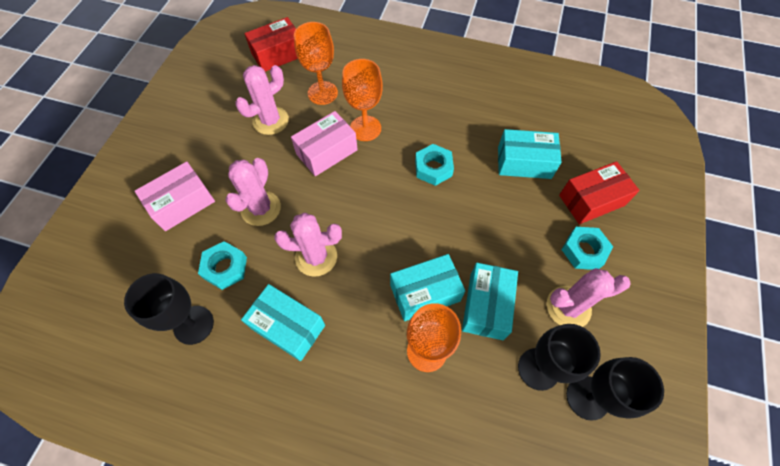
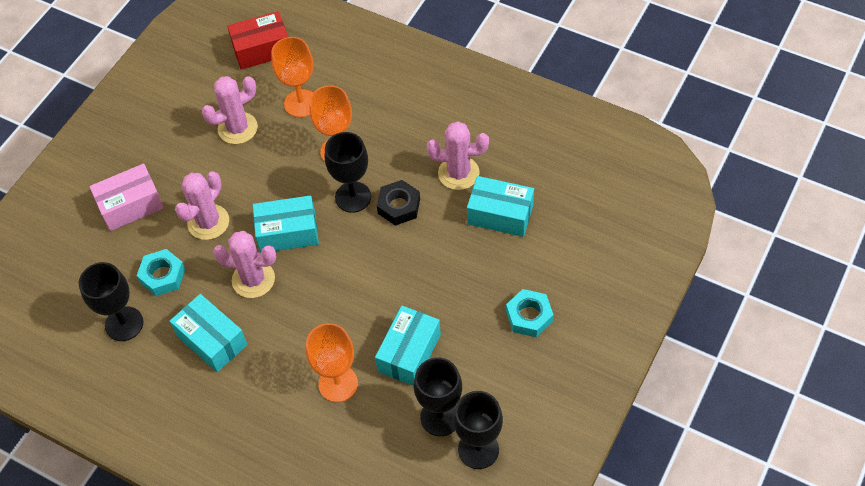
camera: 15 degrees right, 5 degrees down
(327, 152) = (289, 172): pink box -> none
(390, 166) = (353, 197): none -> black goblet
(425, 293) = (352, 331): turquoise box -> turquoise box (288, 232)
(433, 168) = (399, 206): turquoise nut -> black nut
(568, 307) = (491, 367): pink cactus -> pink cactus (458, 173)
(591, 200) = (558, 266): red box -> none

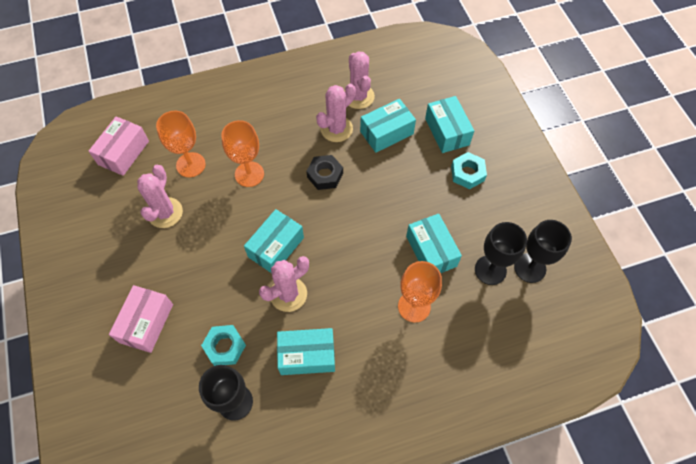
camera: 50 degrees left, 5 degrees up
(208, 222) = (215, 286): pink cactus -> pink cactus (358, 96)
(262, 49) = (123, 153): red box -> pink box
(353, 197) = (291, 192): black goblet -> none
(559, 261) = (447, 131): none -> turquoise box

